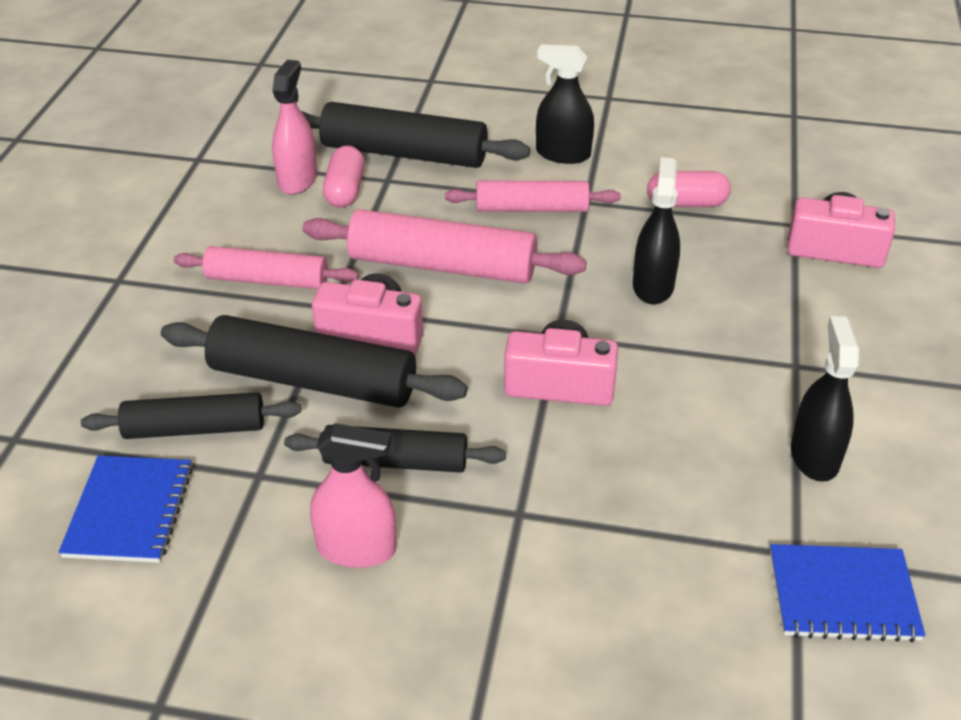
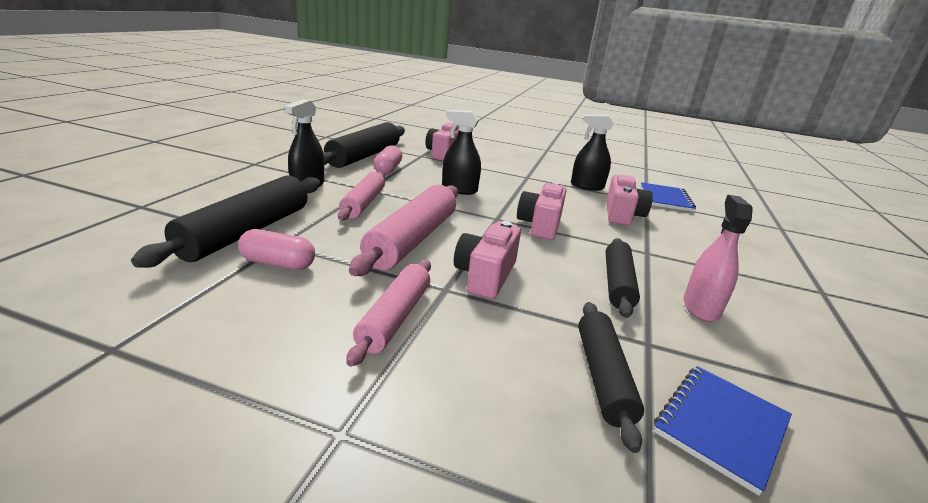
camera: 85 degrees left, 15 degrees down
(129, 511) = (721, 426): blue notebook -> blue notebook turned 60 degrees counterclockwise
(297, 180) = (235, 285): pink spray bottle -> none
(313, 381) = (537, 307): black rolling pin -> black rolling pin (364, 156)
(680, 499) = (622, 214): none -> pink camera

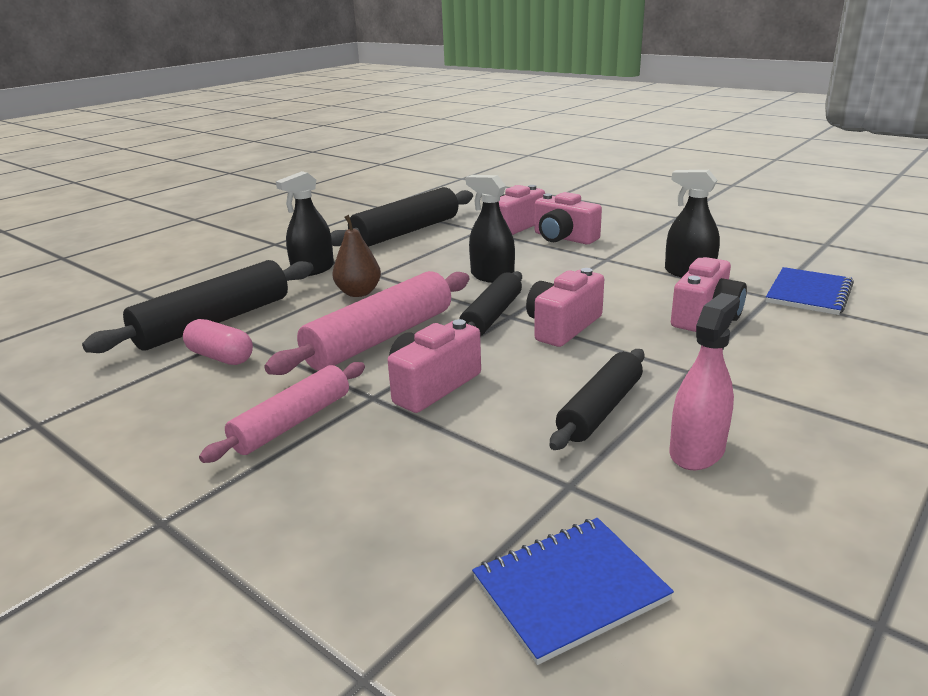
camera: 25 degrees right, 0 degrees up
(363, 203) = (358, 293): pink rolling pin -> brown pear
(388, 169) = (421, 249): pink capsule -> none
(486, 162) = (563, 238): none -> pink camera
(603, 377) = (471, 513): black rolling pin -> black rolling pin (492, 316)

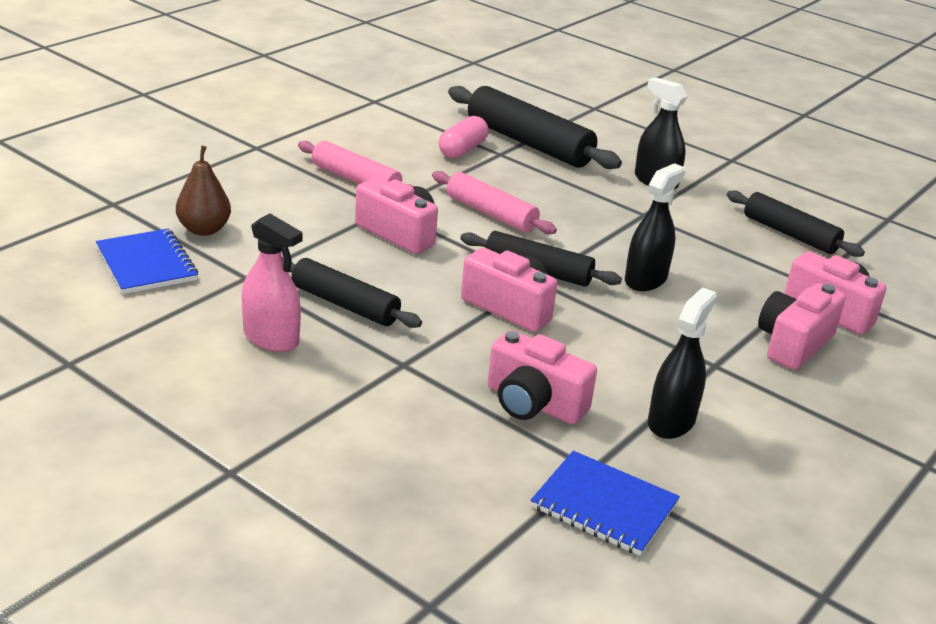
camera: 85 degrees right, 5 degrees up
(358, 293) = (595, 204): brown pear -> brown pear (204, 229)
(380, 338) = (491, 213): pink rolling pin -> pink rolling pin, size x0.64
(406, 232) = (790, 234): black rolling pin -> black rolling pin, size x0.64

